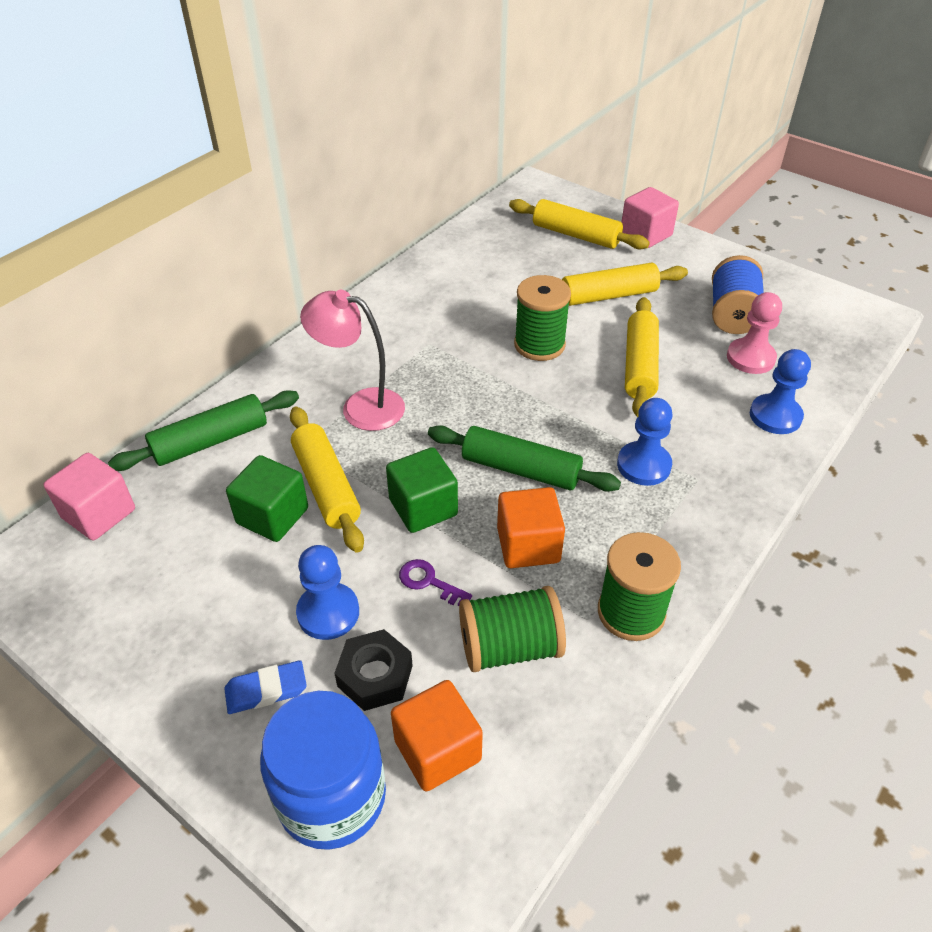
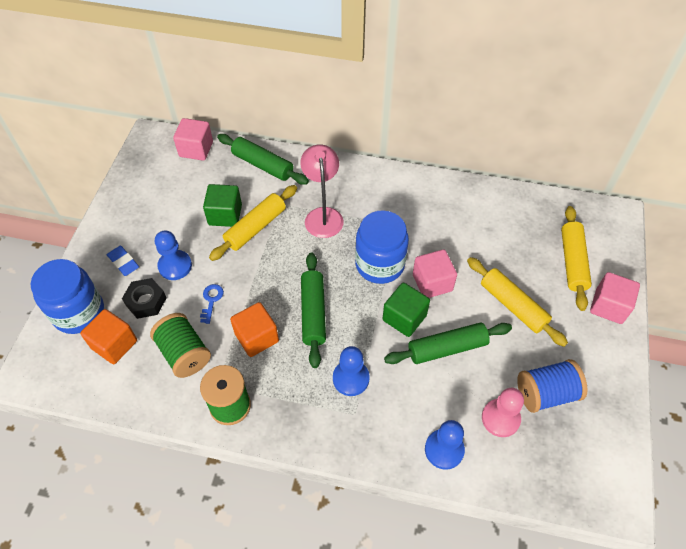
camera: 65 degrees right, 10 degrees up
(423, 507) = (261, 277): green cube -> green cube (404, 318)
(429, 582) = (211, 300): purple key -> blue key
(482, 380) = (380, 264): none -> blue jar
(539, 345) = (432, 283): green spool -> pink cube
(640, 366) = (447, 348): yellow rolling pin -> green rolling pin

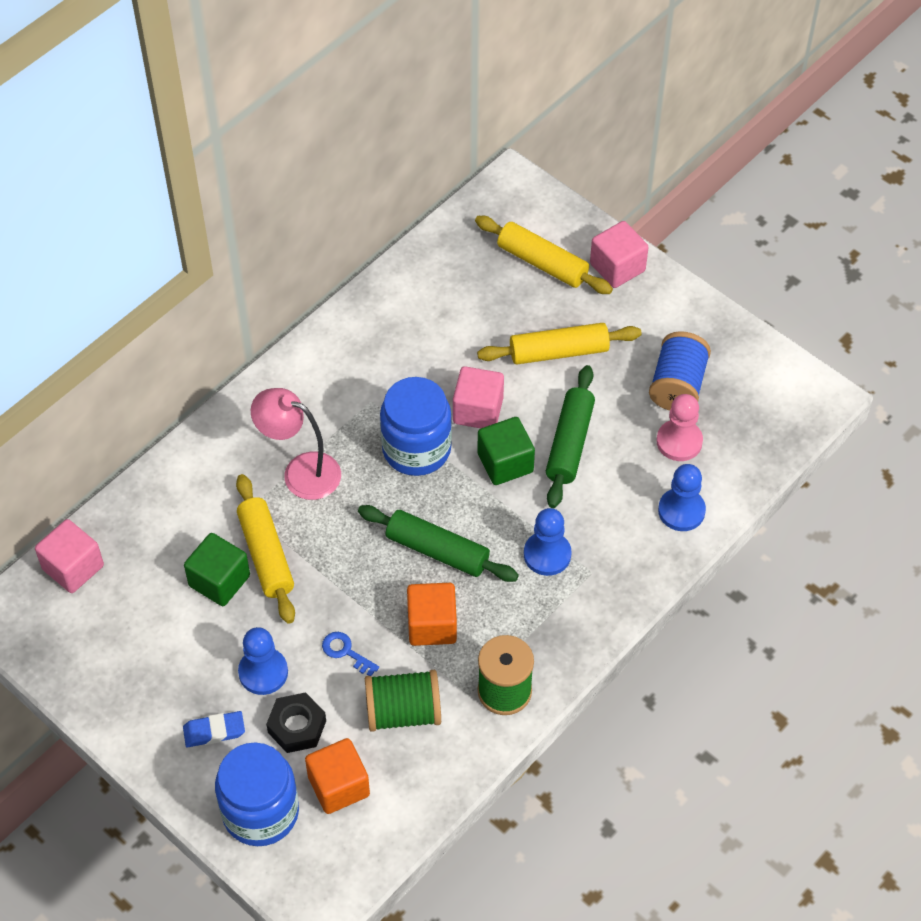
camera: 60 degrees left, 0 degrees up
(262, 165) = (164, 500): green rolling pin -> none

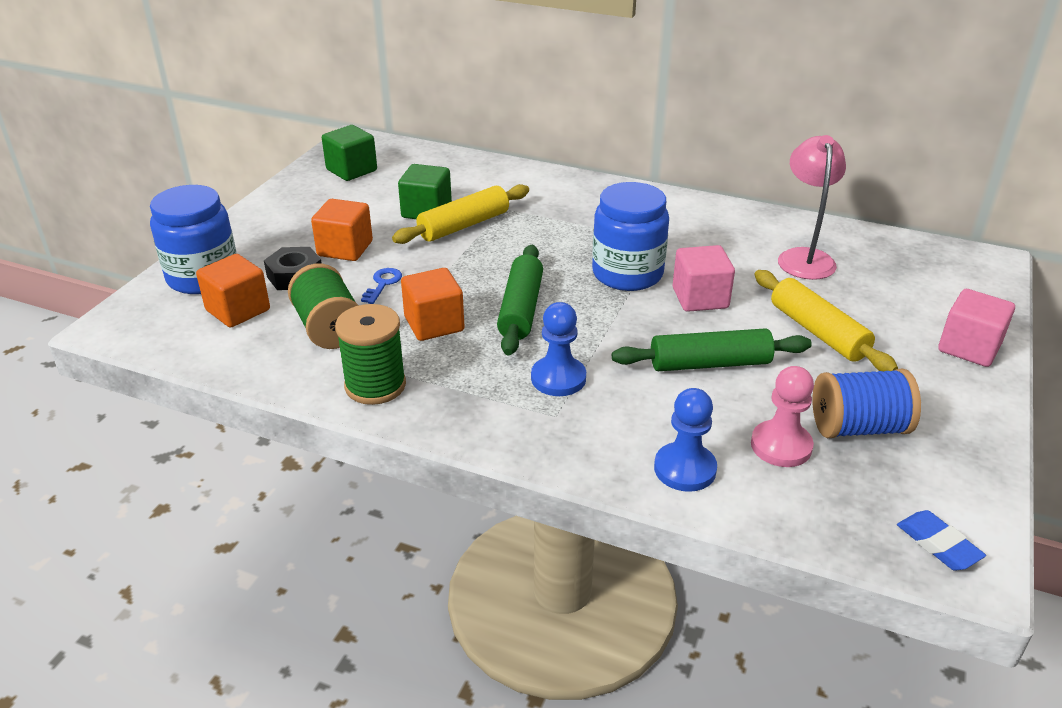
camera: 70 degrees right, 20 degrees down
(73, 567) = (407, 154): pink cube -> none
(214, 731) = (279, 239): blue eraser -> blue eraser (938, 544)
(263, 672) = (345, 249): blue pawn -> orange cube
(300, 472) = (558, 223): pink lamp -> pink lamp (804, 257)
(505, 463) = (652, 327): green cube -> green cube (351, 170)
(542, 263) = (916, 298): yellow rolling pin -> none

